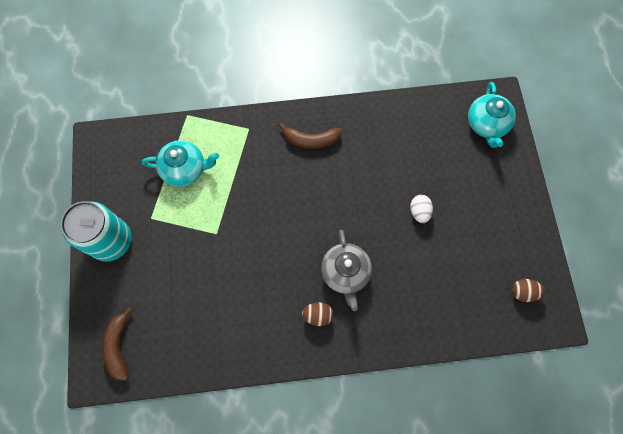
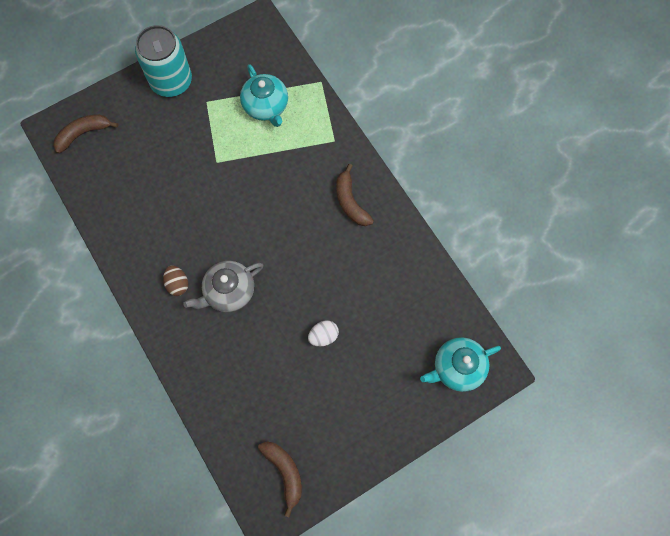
camera: 65 degrees right, 0 degrees up
(523, 292) = (284, 472): brown egg -> brown banana

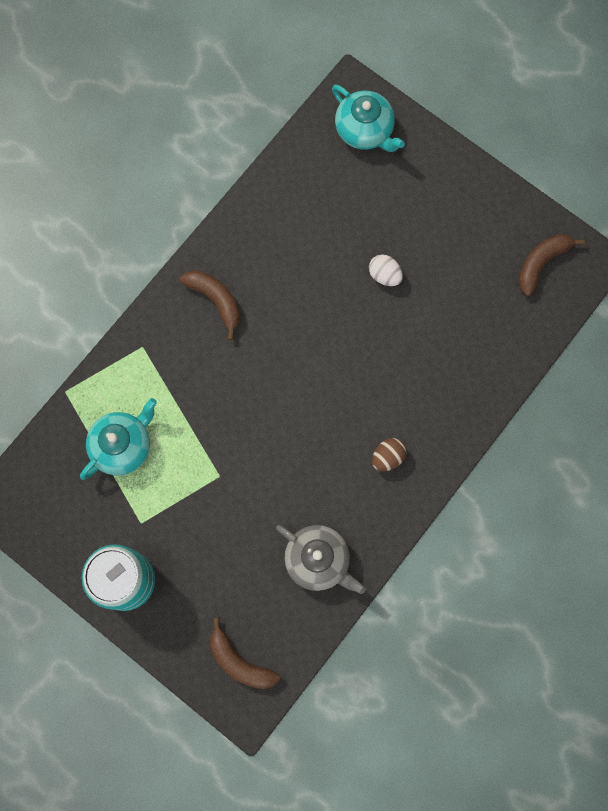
camera: 110 degrees left, 5 degrees up
(229, 291) = (374, 396): grey teapot -> grey teapot (318, 560)
(350, 202) = (215, 300): brown banana -> brown banana turned 90 degrees counterclockwise

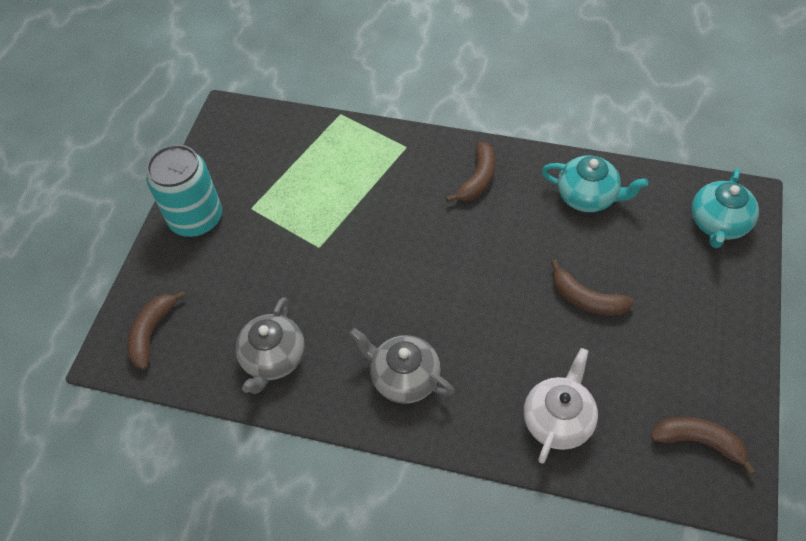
camera: 70 degrees right, 20 degrees down
(123, 445) = (313, 169): turquoise teapot -> turquoise teapot (588, 196)
(384, 275) = (586, 299): white egg -> brown banana
(387, 457) = (404, 377): brown egg -> grey teapot
(479, 354) = (558, 420): none -> white teapot

